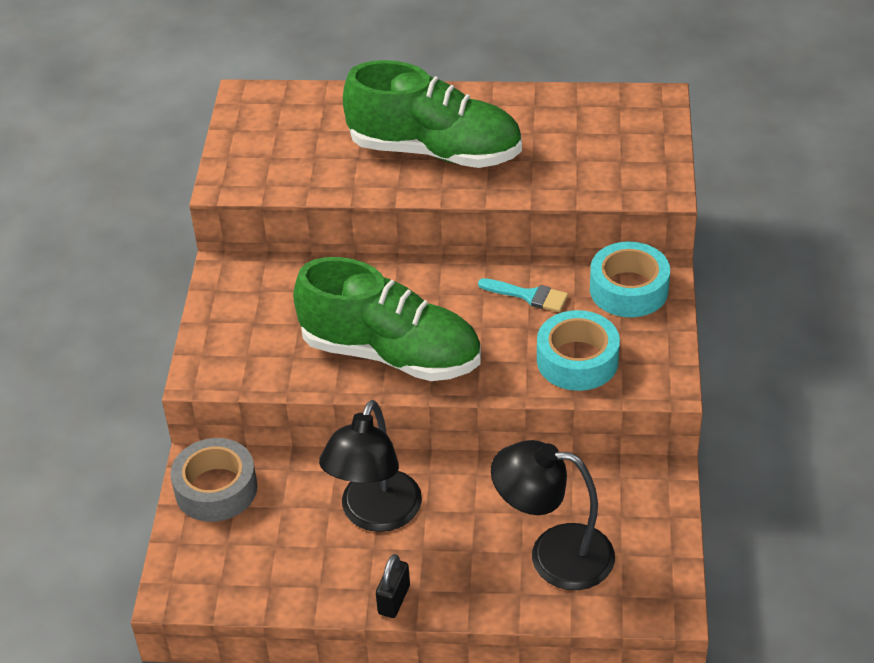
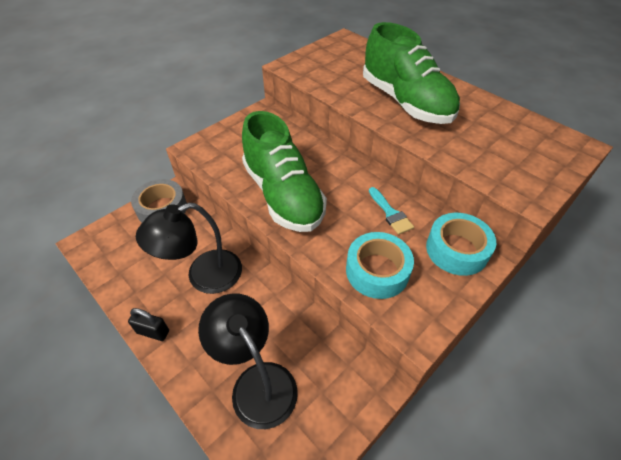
camera: 40 degrees right, 5 degrees up
(394, 600) = (153, 332): black padlock -> black padlock turned 45 degrees clockwise

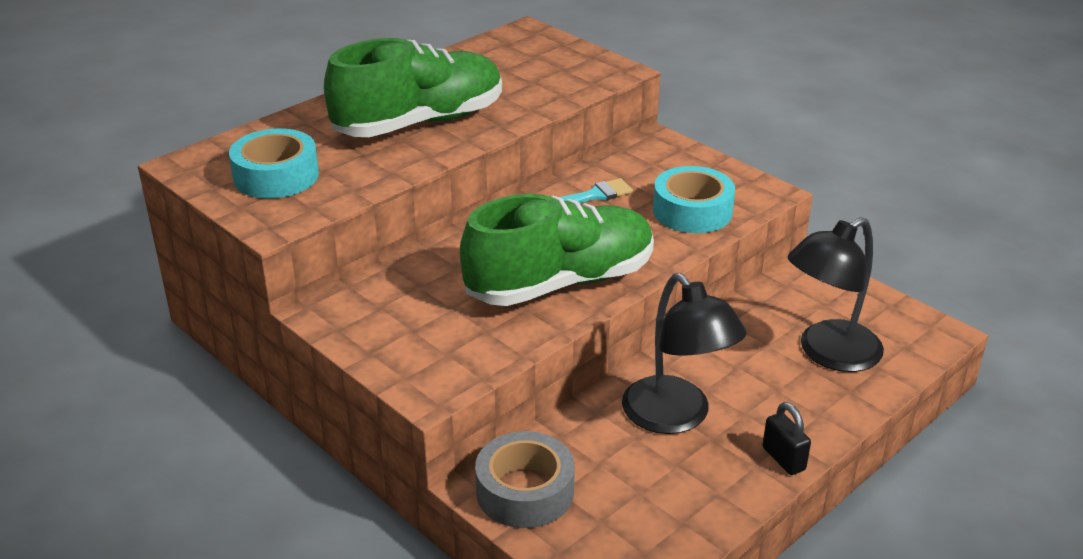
camera: 90 degrees left, 15 degrees down
(153, 332) = (783, 459): black padlock -> black padlock turned 45 degrees counterclockwise
(456, 250) = (651, 157): turquoise tape -> turquoise tape (276, 176)

